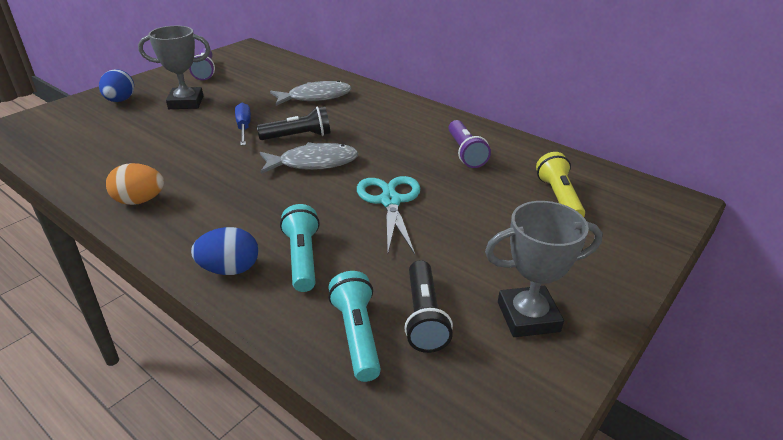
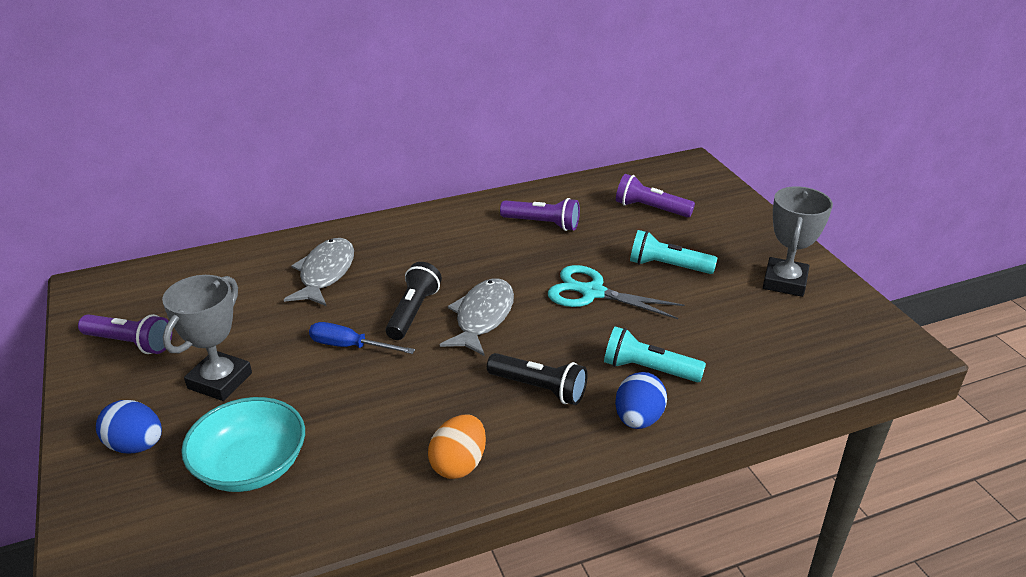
camera: 60 degrees left, 0 degrees up
(114, 134) = (251, 466): none -> turquoise bowl
(357, 335) = (766, 367): turquoise flashlight -> turquoise flashlight (667, 266)
(423, 317) = (761, 328): black flashlight -> black flashlight (539, 388)
(559, 197) = (650, 209): yellow flashlight -> purple flashlight

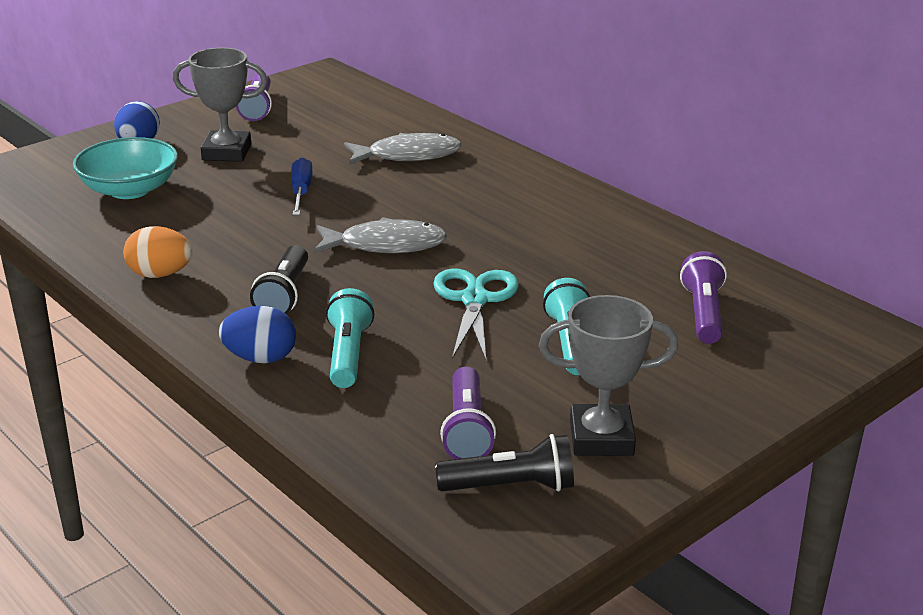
camera: 70 degrees right, 5 degrees down
(413, 312) = (372, 209): black flashlight -> black flashlight (510, 487)
(542, 224) = (597, 247): purple flashlight -> purple flashlight (466, 429)

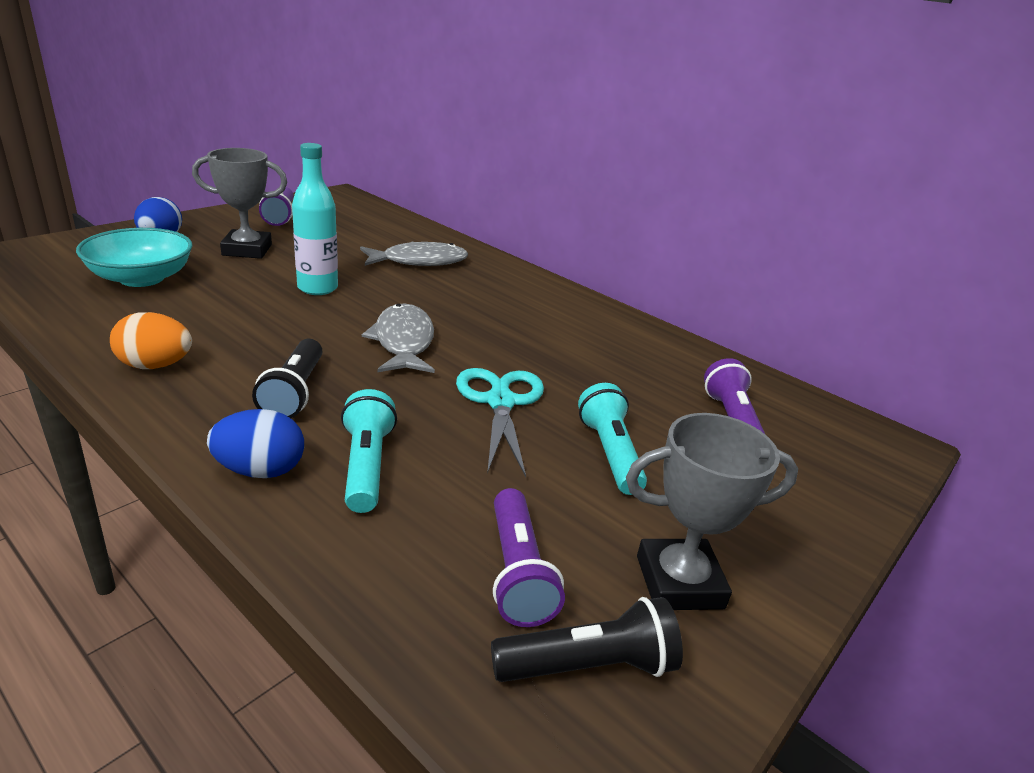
camera: 10 degrees left, 0 degrees up
(301, 192) = (317, 288): blue screwdriver -> turquoise bottle
(386, 245) = (403, 342): grey fish -> grey fish turned 90 degrees counterclockwise

